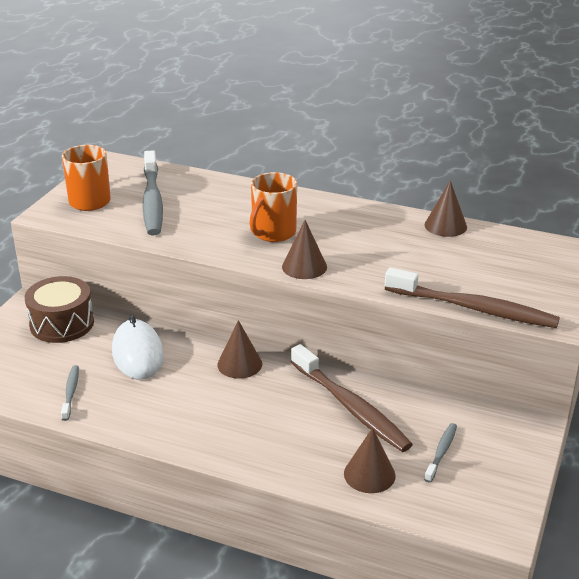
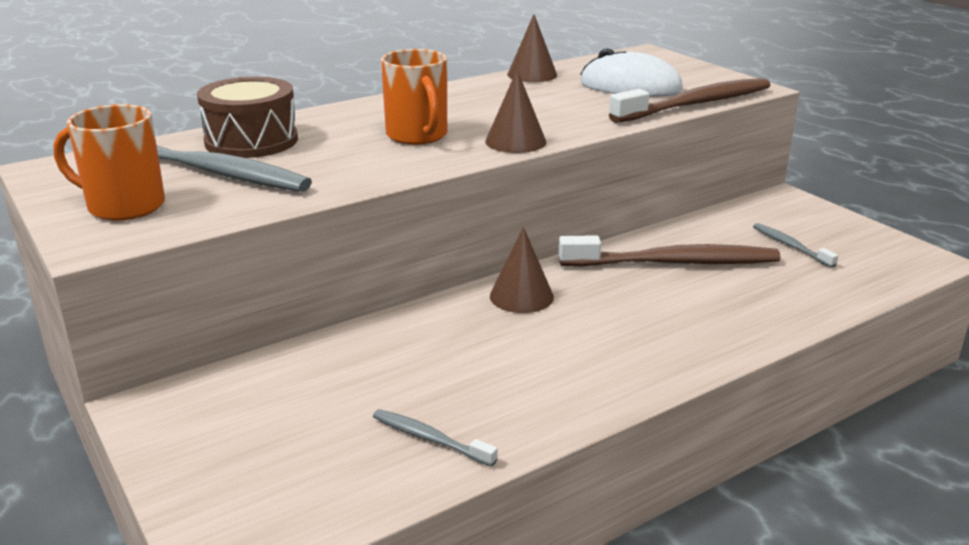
camera: 55 degrees left, 5 degrees down
(62, 324) = (246, 394): brown drum -> brown drum (251, 141)
(137, 354) = (408, 356): white mouse -> white mouse (630, 87)
(369, 474) = (798, 291): brown cone -> none

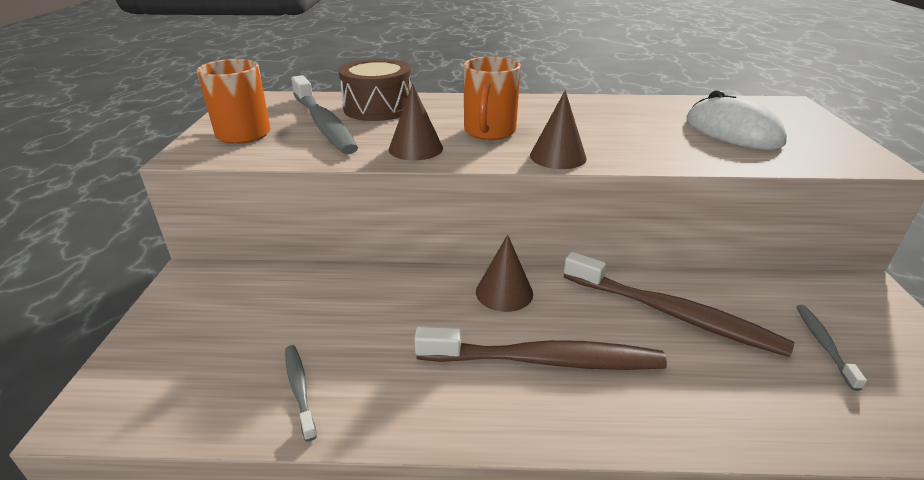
camera: 35 degrees right, 5 degrees up
(532, 74) = (652, 102): brown cone -> brown cone (415, 148)
(696, 104) = (782, 164): brown toothbrush -> brown toothbrush (544, 360)

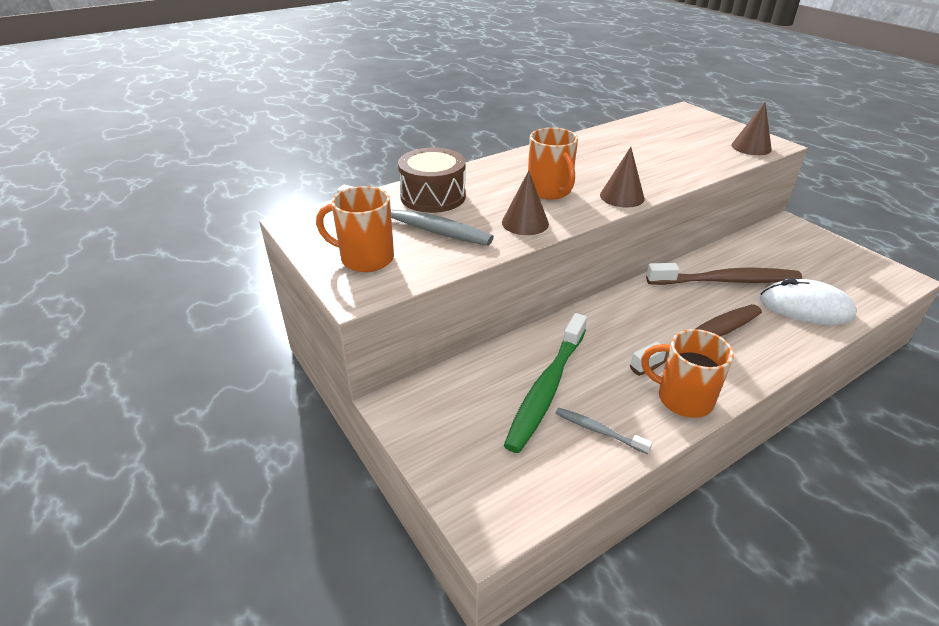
camera: 35 degrees left, 5 degrees up
(315, 324) = (547, 388): none -> green toothbrush
(431, 409) = (683, 398): none -> orange mug
(504, 292) = (628, 310): brown cone -> brown cone (751, 147)
(732, 132) = (685, 144): white mouse -> white mouse (805, 308)
(823, 344) = (804, 266): grey toothbrush -> none

